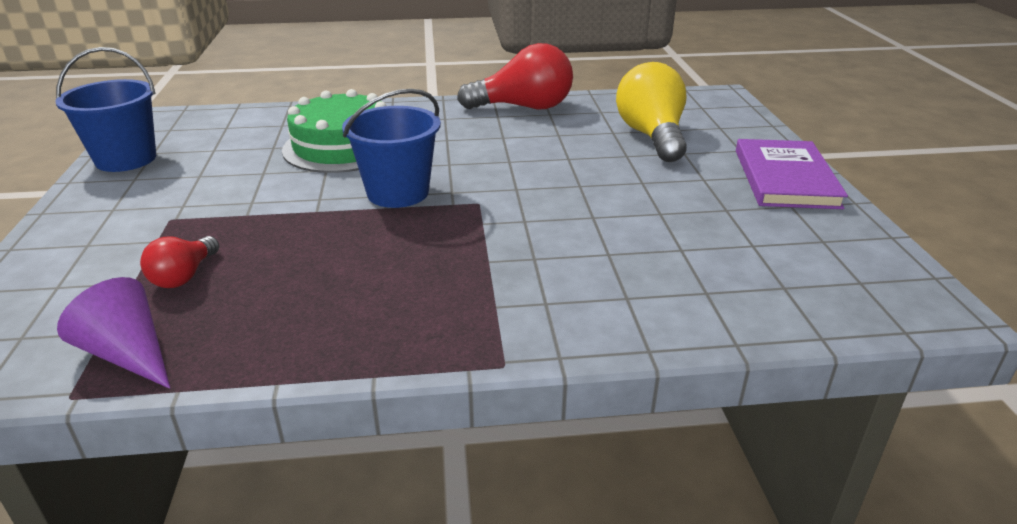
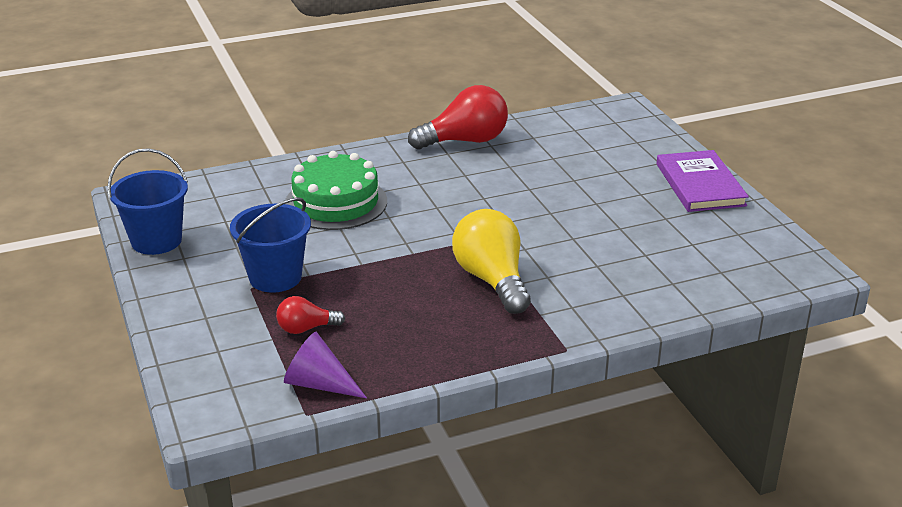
camera: 15 degrees left, 0 degrees up
(184, 276) = (306, 328): red light bulb -> red light bulb turned 75 degrees clockwise
(398, 193) = (414, 239): blue bucket -> blue bucket (275, 277)
(652, 136) = (586, 158): yellow light bulb -> yellow light bulb (492, 280)

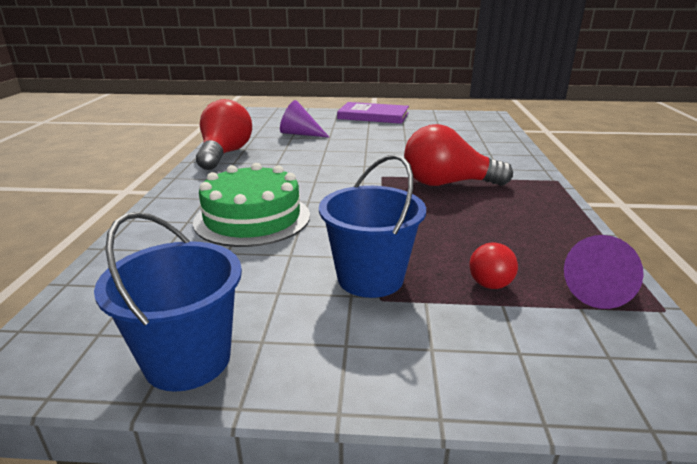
camera: 65 degrees left, 5 degrees down
(492, 280) = (447, 184): yellow light bulb -> red light bulb
(569, 159) = (300, 134): none -> purple cone

